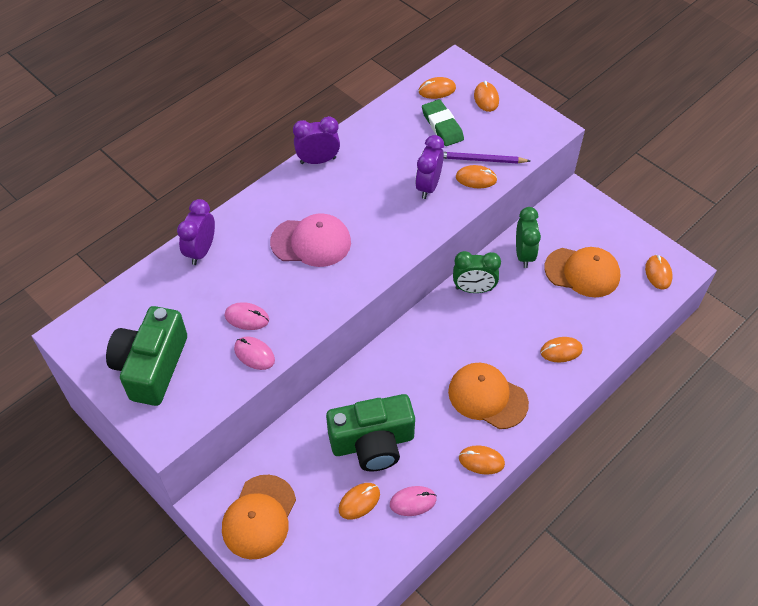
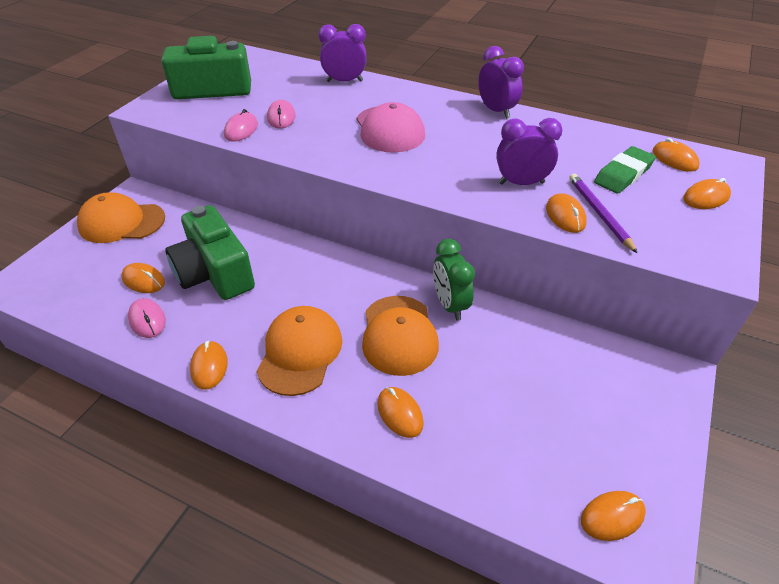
camera: 70 degrees right, 10 degrees down
(524, 254) = (533, 340): green clock -> none
(582, 272) = (546, 410): orange cap -> orange cap (399, 335)

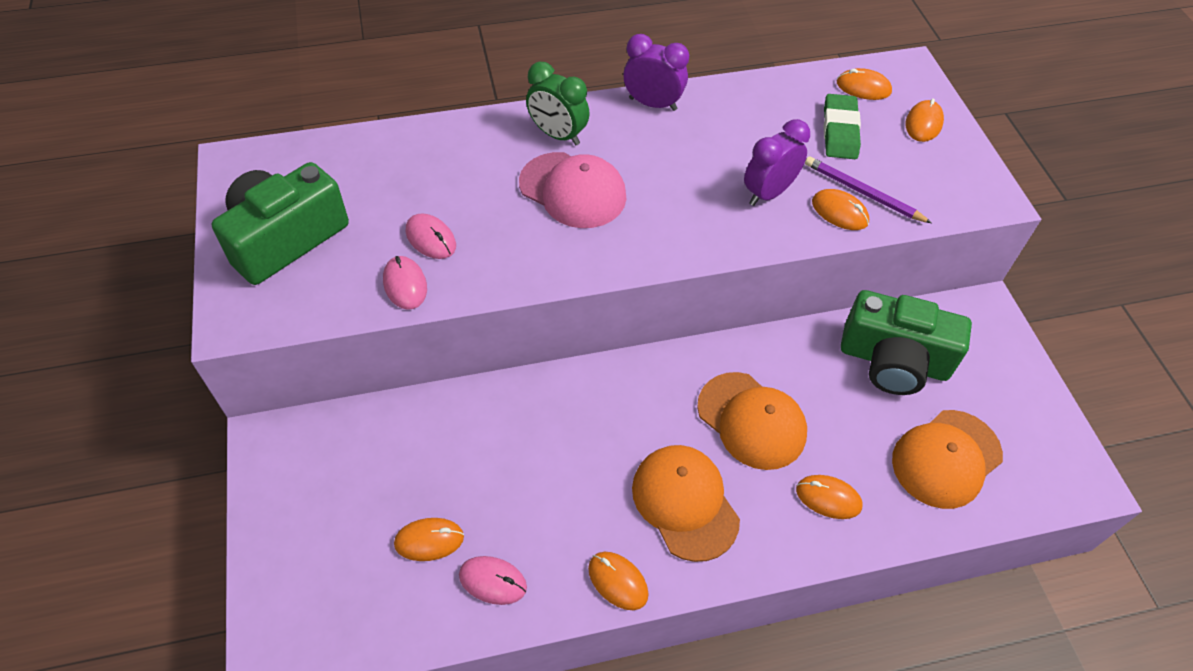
camera: 40 degrees left, 10 degrees up
(122, 222) = (304, 488): orange cap -> orange cap (946, 459)
(215, 273) = (499, 477): green camera -> green camera (893, 361)
(344, 81) = (441, 141): purple clock -> none
(450, 305) = (763, 357): green clock -> green clock (558, 135)
(612, 516) = (1043, 469): orange mouse -> none

